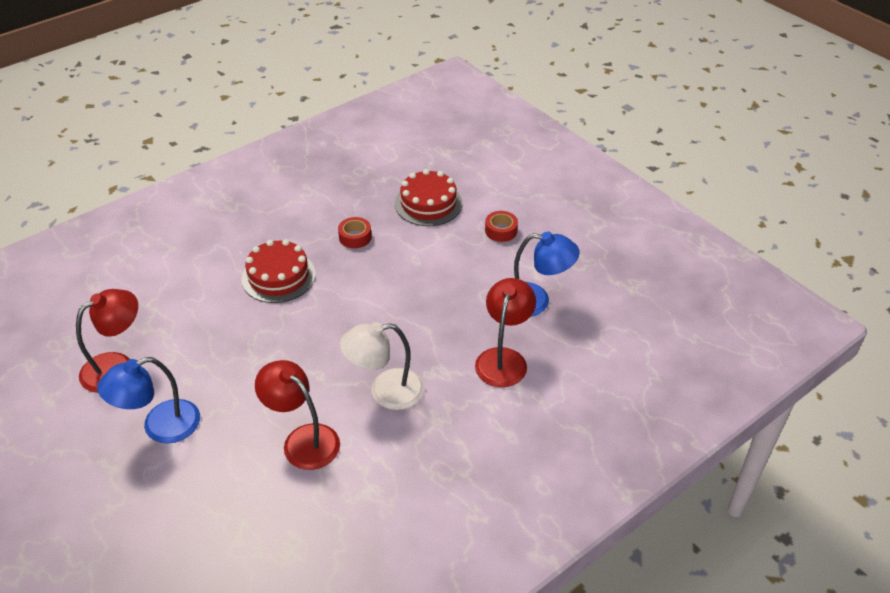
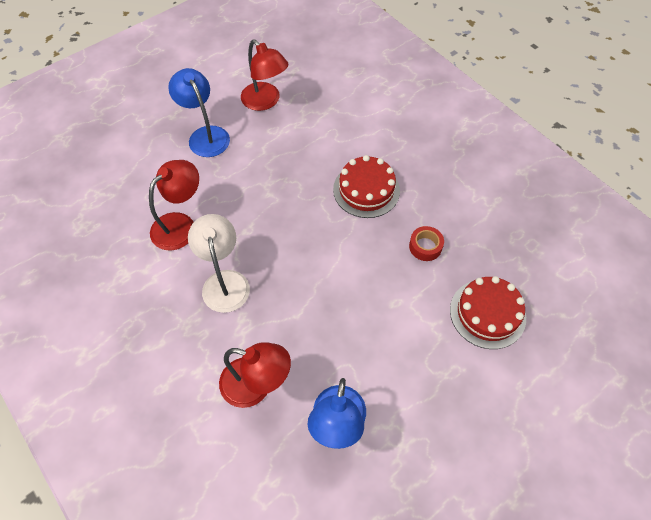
camera: 90 degrees right, 15 degrees up
(501, 231) = (450, 391): red tape -> none

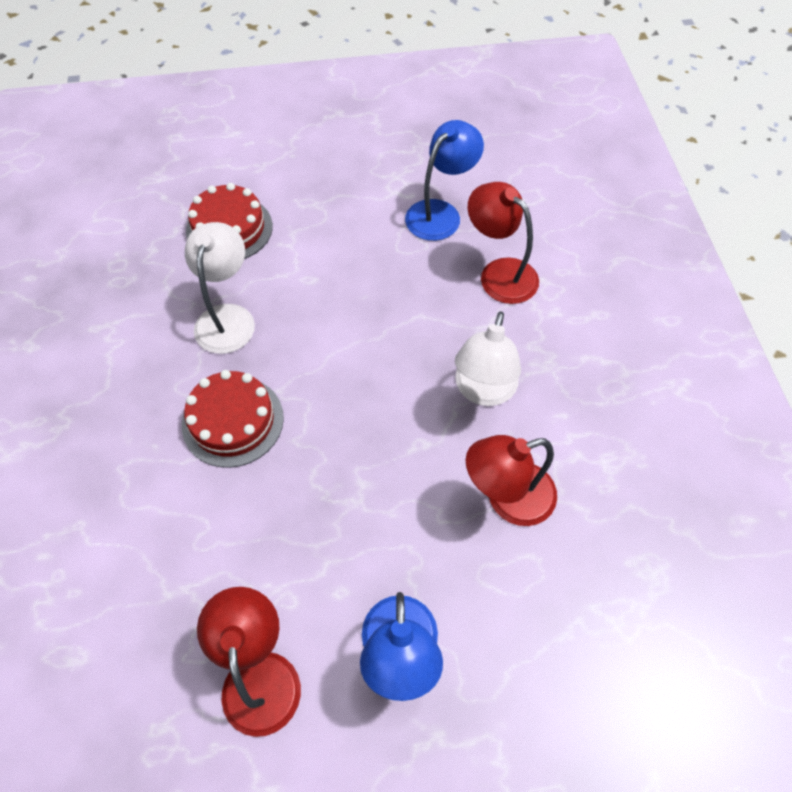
camera: 150 degrees left, 0 degrees up
(425, 246) = (227, 317): red tape -> white lamp

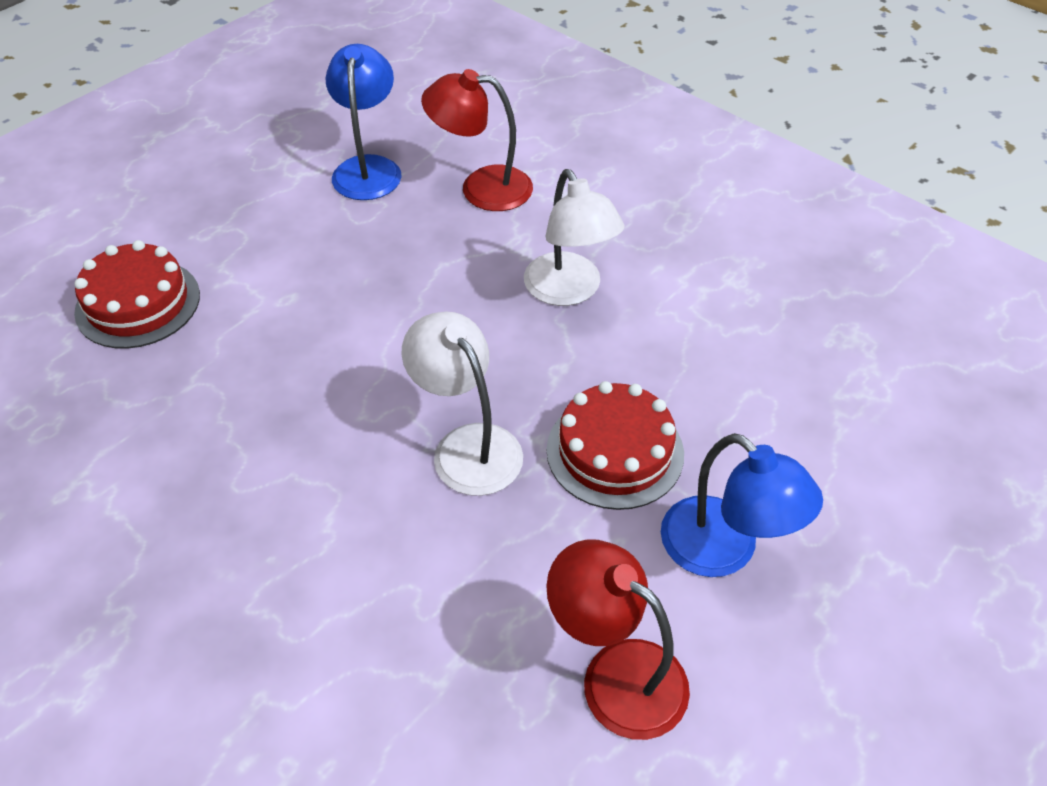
camera: 40 degrees left, 10 degrees down
(227, 317) = (227, 386): white lamp -> white lamp (467, 445)
(233, 421) = (339, 475): red cake -> red cake (615, 451)
(507, 498) = (682, 362): red lamp -> none

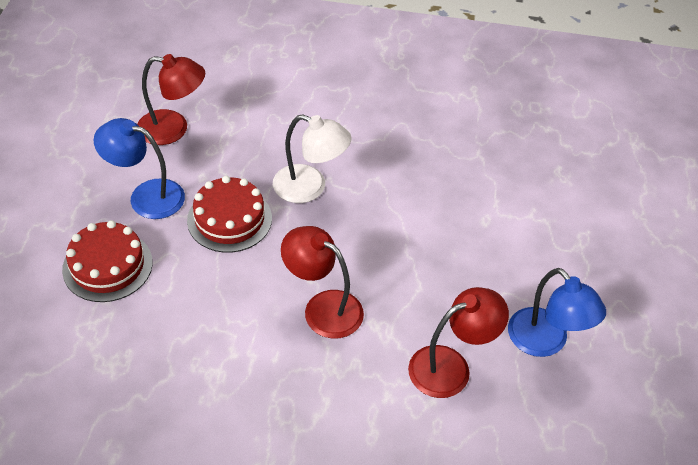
camera: 145 degrees right, 0 degrees up
(138, 303) = (560, 179): red cake -> red cake (107, 266)
(569, 291) = (323, 307): white lamp -> red lamp

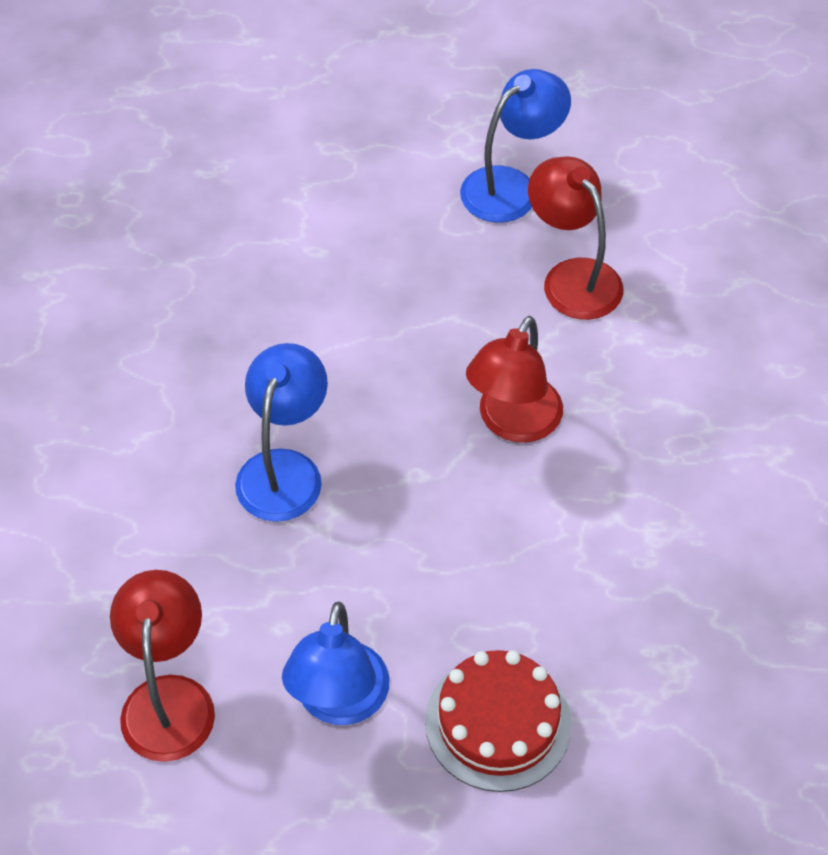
camera: 95 degrees left, 5 degrees up
(229, 219) = (369, 568): red cake -> none
(310, 188) = (284, 469): white lamp -> blue lamp

